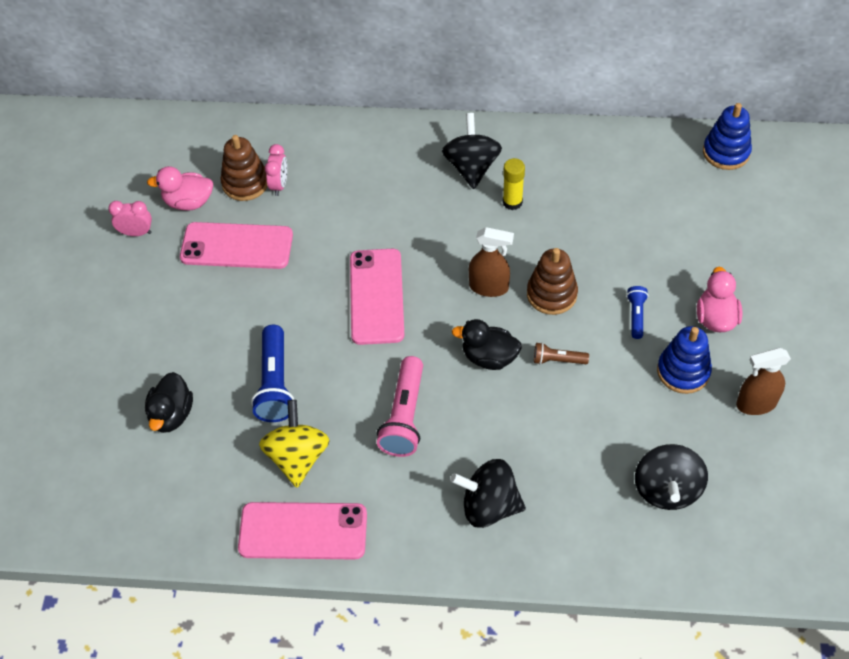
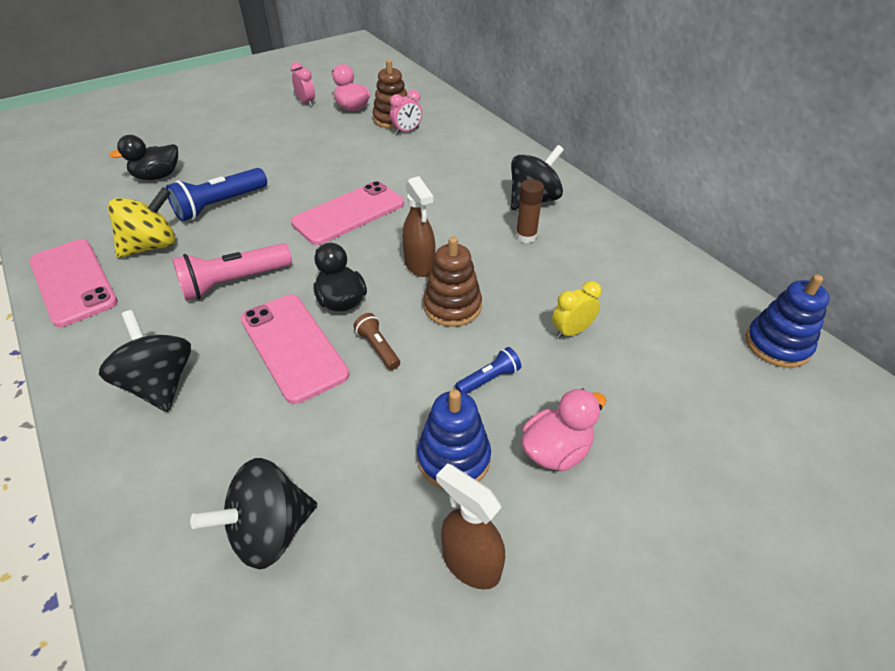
camera: 50 degrees right, 10 degrees down
(237, 246) = (334, 138): pink phone -> pink phone (293, 346)
(512, 202) = (526, 236): yellow glue stick -> brown glue stick
(631, 244) = (571, 331): none -> yellow clock

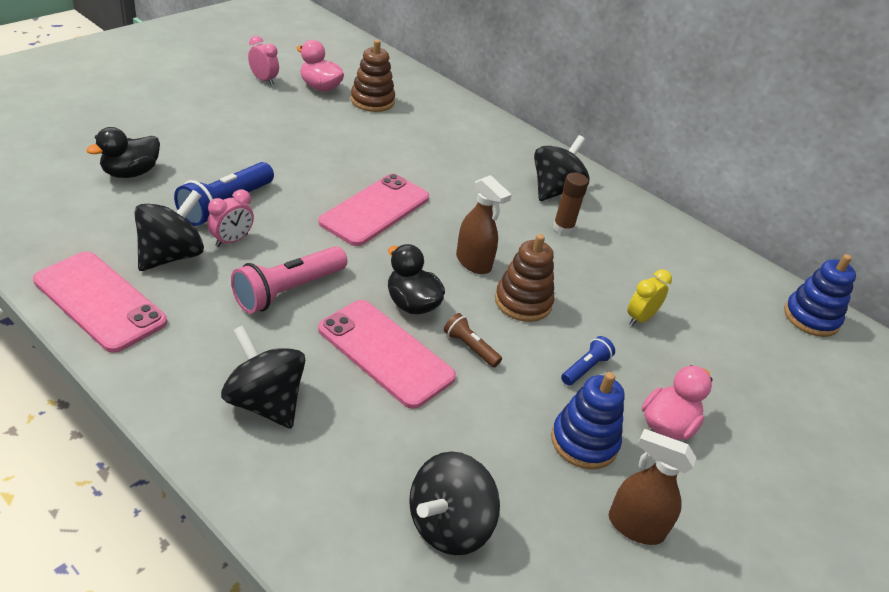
camera: 20 degrees left, 5 degrees down
(152, 246) = (171, 255): yellow spinning top -> black spinning top
(407, 131) = (394, 115): pink clock -> pink clock (232, 240)

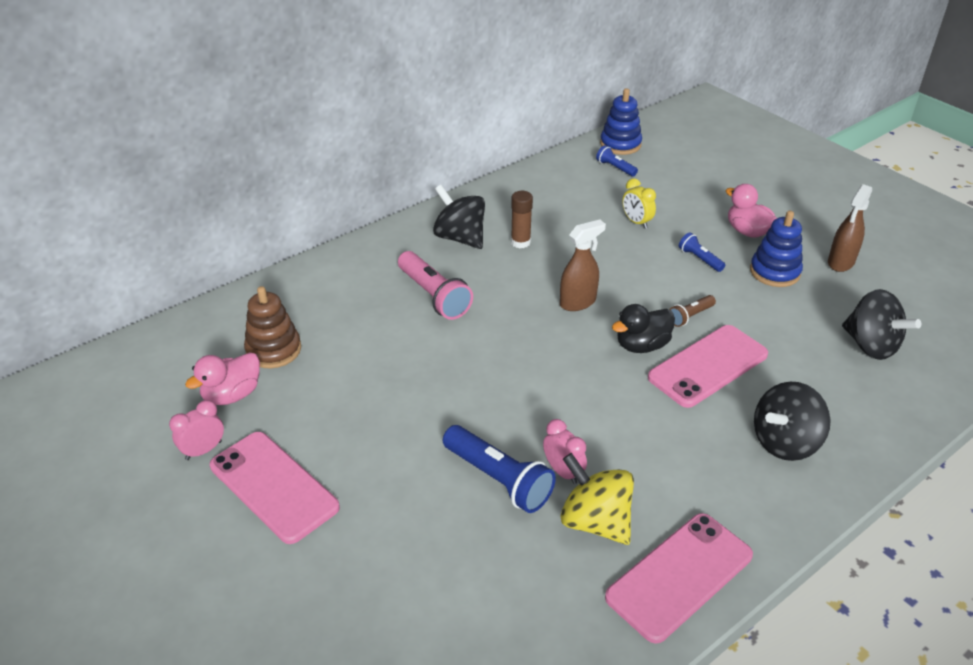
camera: 75 degrees left, 0 degrees up
(131, 173) = (433, 576): black duck -> none
(171, 255) = (595, 521): black spinning top -> yellow spinning top
(288, 290) = (637, 427): pink flashlight -> pink flashlight (433, 296)
(375, 210) = (500, 360): pink phone -> pink phone (273, 486)
(523, 302) = (627, 280): brown stacking toy -> none
(751, 309) = (615, 168): none -> blue flashlight

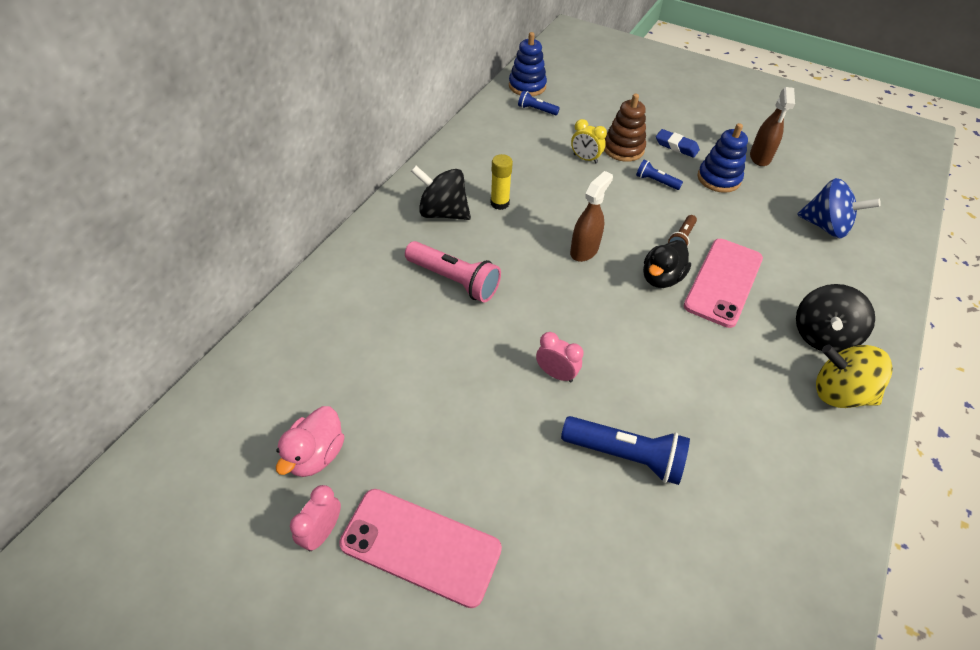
camera: 25 degrees left, 10 degrees up
(273, 350) = (330, 388): brown stacking toy -> brown stacking toy (623, 149)
(520, 242) = (499, 203): brown glue stick -> yellow glue stick
(563, 472) = (674, 427): pink clock -> pink clock (556, 374)
(595, 521) = (729, 468): yellow spinning top -> yellow spinning top (839, 393)
(679, 576) = (825, 496): pink phone -> none
(747, 231) = (676, 146): pink duck -> blue eraser
(870, 345) = (825, 227): black spinning top -> blue spinning top

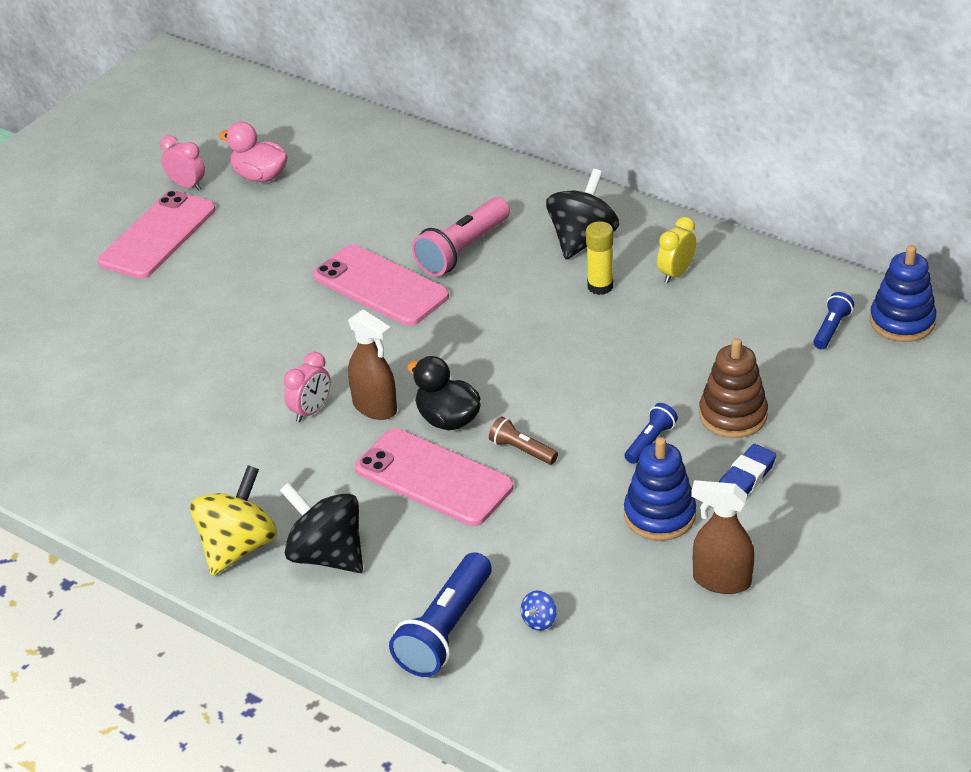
camera: 100 degrees right, 10 degrees down
(505, 331) = (380, 286): none -> pink phone
(556, 374) = (315, 320): pink clock -> pink clock (311, 411)
(584, 250) = (504, 355): brown spray bottle -> brown spray bottle (375, 407)
(585, 159) = (704, 372): yellow clock -> yellow clock (676, 273)
(625, 456) = (206, 360): blue flashlight -> blue flashlight (445, 630)
(825, 227) = (539, 621): blue spinning top -> blue spinning top, size x0.42

